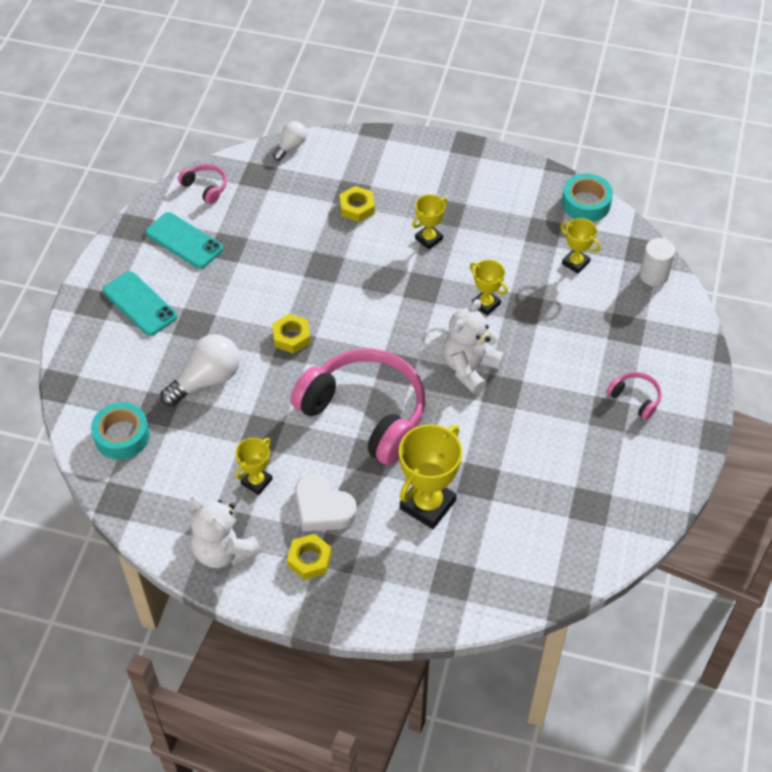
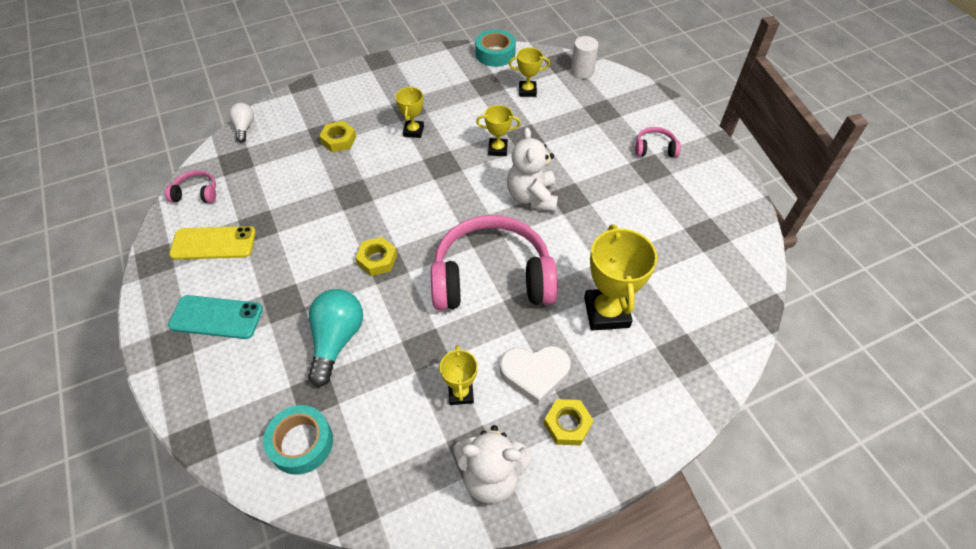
camera: 40 degrees left, 0 degrees up
(184, 241) = (213, 243): turquoise phone -> yellow phone
(206, 380) = (336, 340): white light bulb -> turquoise light bulb

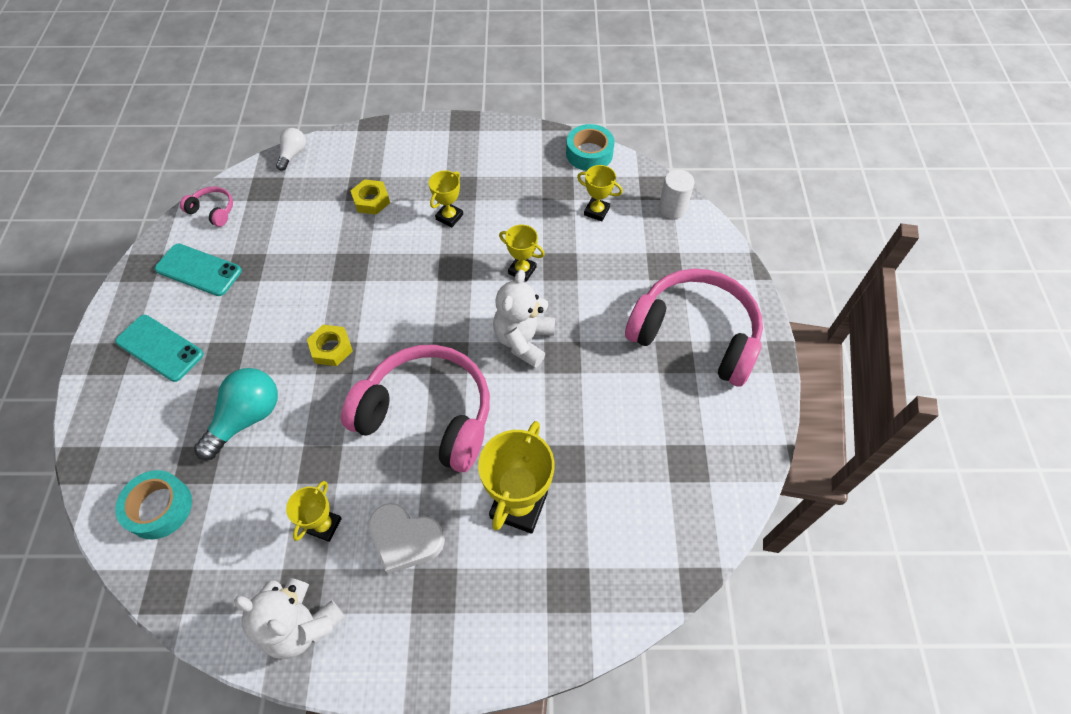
camera: 25 degrees right, 5 degrees up
(213, 243) = (198, 270): yellow phone -> turquoise phone
(567, 424) = (403, 608): yellow nut -> none
(654, 148) = (695, 334): pink headphones -> pink headphones, size x2.42

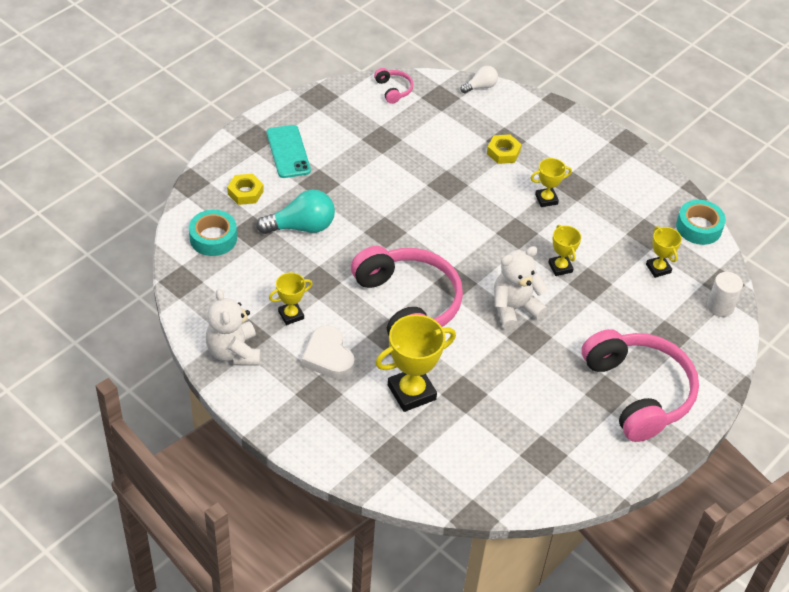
camera: 40 degrees right, 10 degrees down
(198, 270) = (351, 121): turquoise phone -> none
(331, 348) = (387, 224): yellow nut -> yellow nut (245, 192)

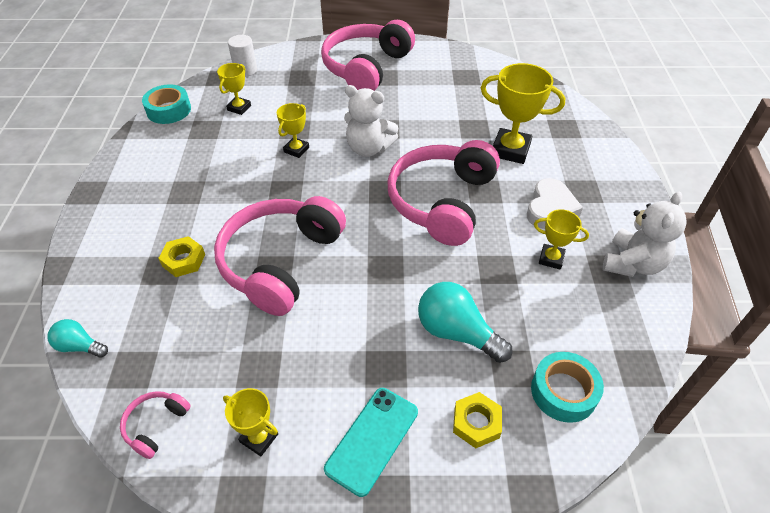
camera: 130 degrees left, 0 degrees up
(450, 191) = (280, 262): none -> pink headphones
(480, 87) = (80, 346): white light bulb -> turquoise light bulb
(546, 199) = (223, 198): yellow trophy -> yellow trophy (259, 438)

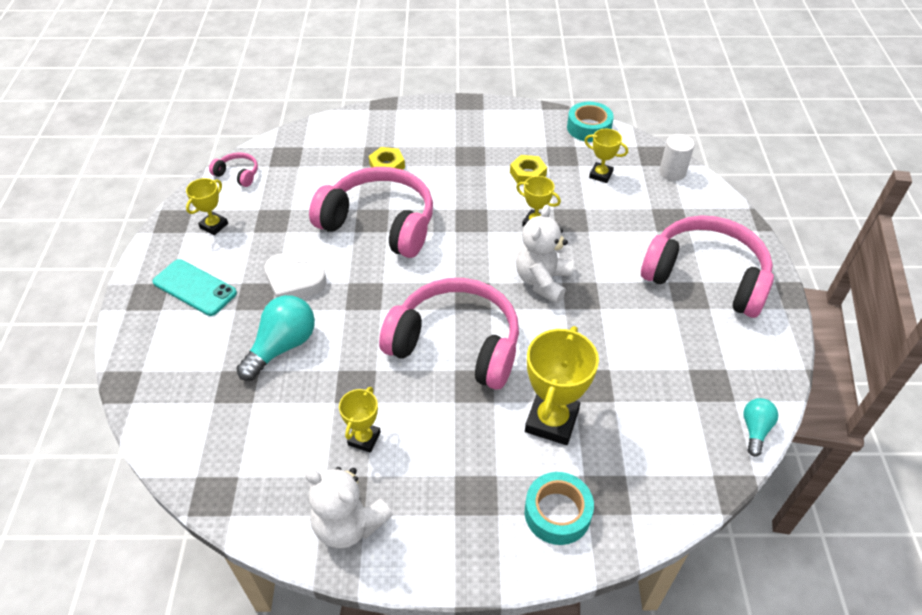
camera: 90 degrees right, 0 degrees up
(80, 346) = (310, 128): turquoise light bulb -> turquoise light bulb (755, 430)
(476, 423) = (190, 354): yellow nut -> yellow nut (528, 174)
(550, 208) = (444, 450): white heart -> white heart (294, 281)
(563, 391) = (203, 423): turquoise tape -> turquoise tape (557, 513)

